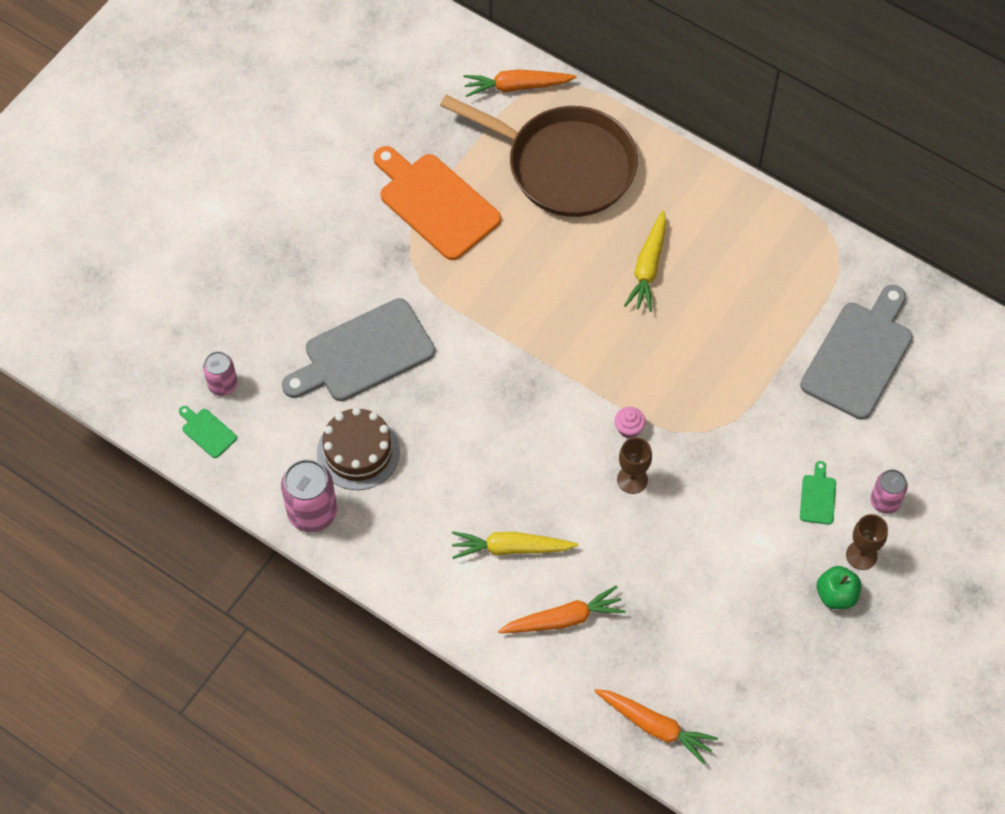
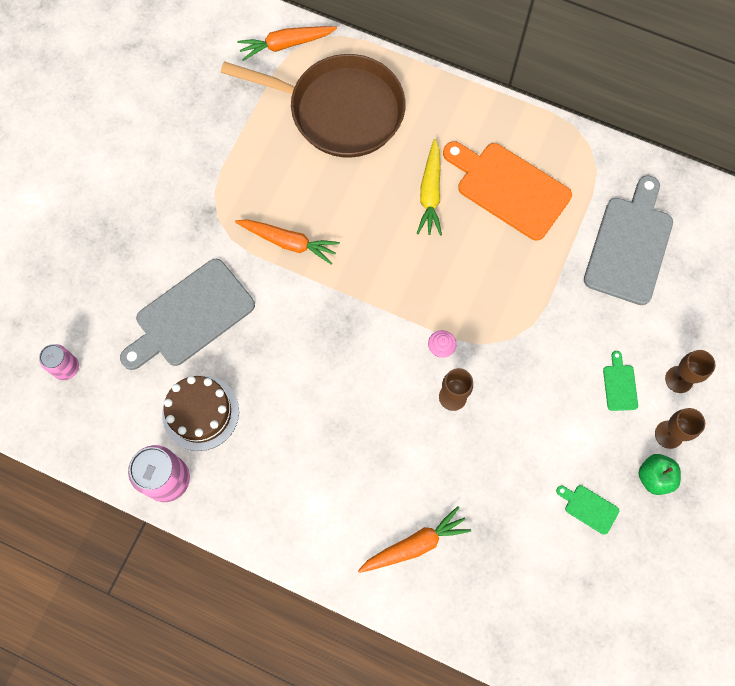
camera: 10 degrees left, 10 degrees up
(207, 431) = (58, 416): green cutting board -> green cutting board (589, 508)
(435, 203) = (232, 163): orange cutting board -> orange cutting board (508, 188)
(511, 548) = (355, 483): yellow carrot -> none
(655, 726) = (517, 636): orange carrot -> orange carrot (288, 242)
(885, 501) = (679, 379): pink can -> brown goblet

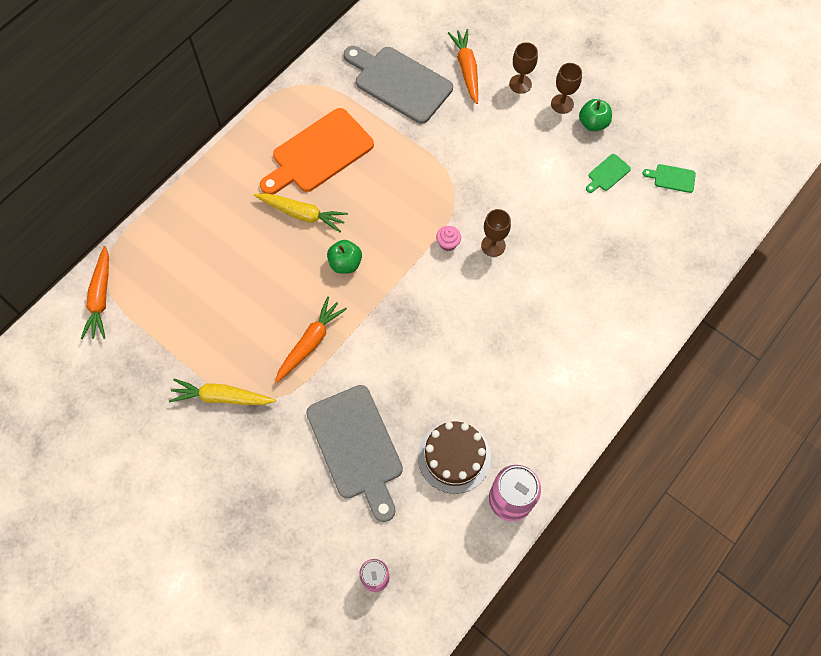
camera: 75 degrees left, 5 degrees down
(212, 180) = (222, 397): none -> yellow carrot
(340, 110) = (191, 267): brown pan -> none
(386, 251) = (345, 263): none -> green apple
(415, 544) = (611, 306): orange carrot -> orange carrot (466, 69)
(619, 385) = (514, 124): green cutting board -> green cutting board (672, 178)

